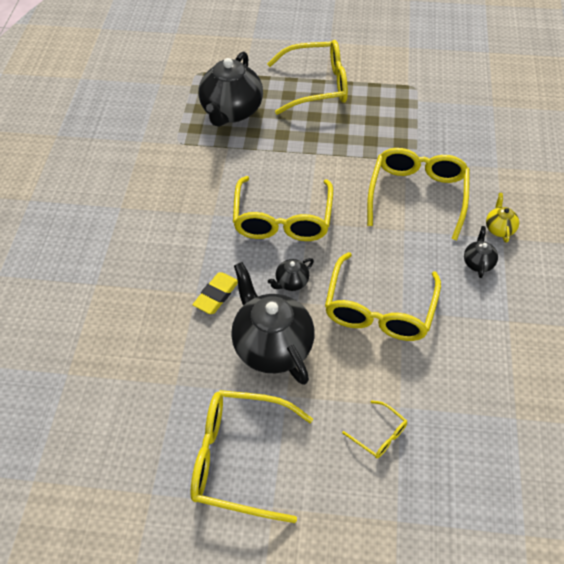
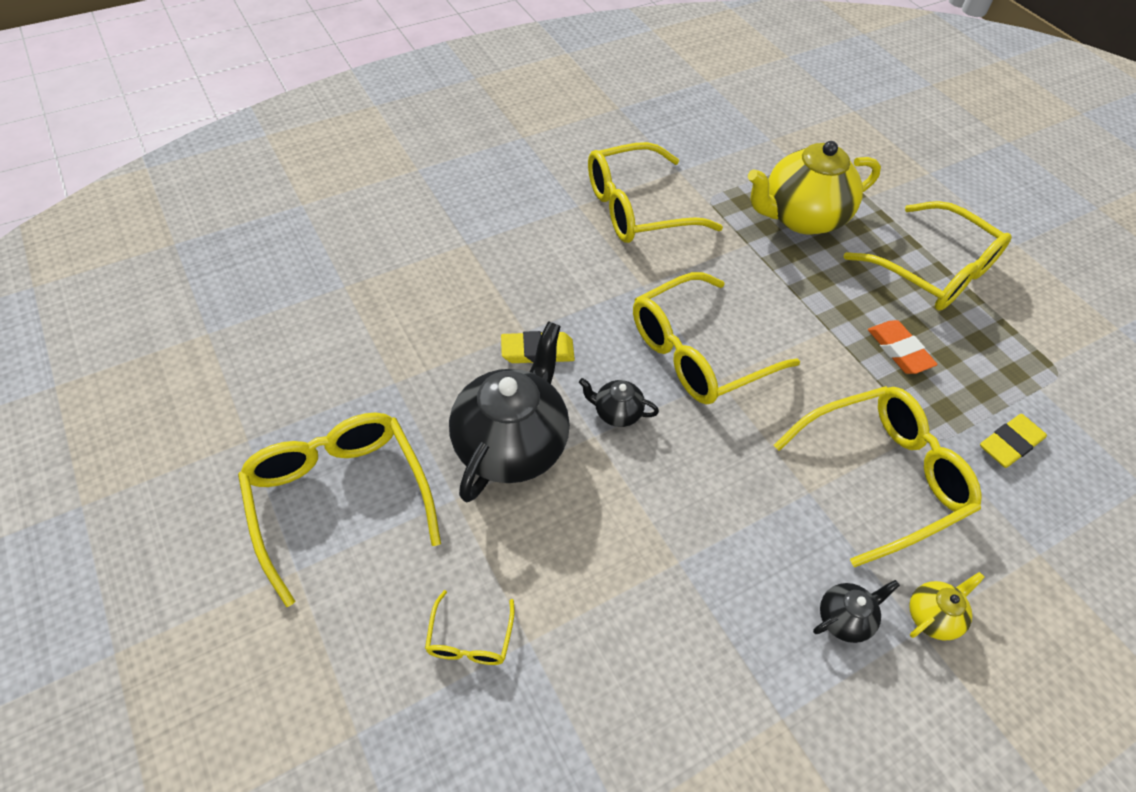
camera: 50 degrees right, 0 degrees up
(231, 112) = (801, 218): black teapot -> yellow teapot
(353, 135) = (899, 350): none -> orange eraser
(379, 310) = (658, 533): yellow glasses -> yellow glasses (637, 208)
(437, 134) = (1010, 443): none -> yellow eraser

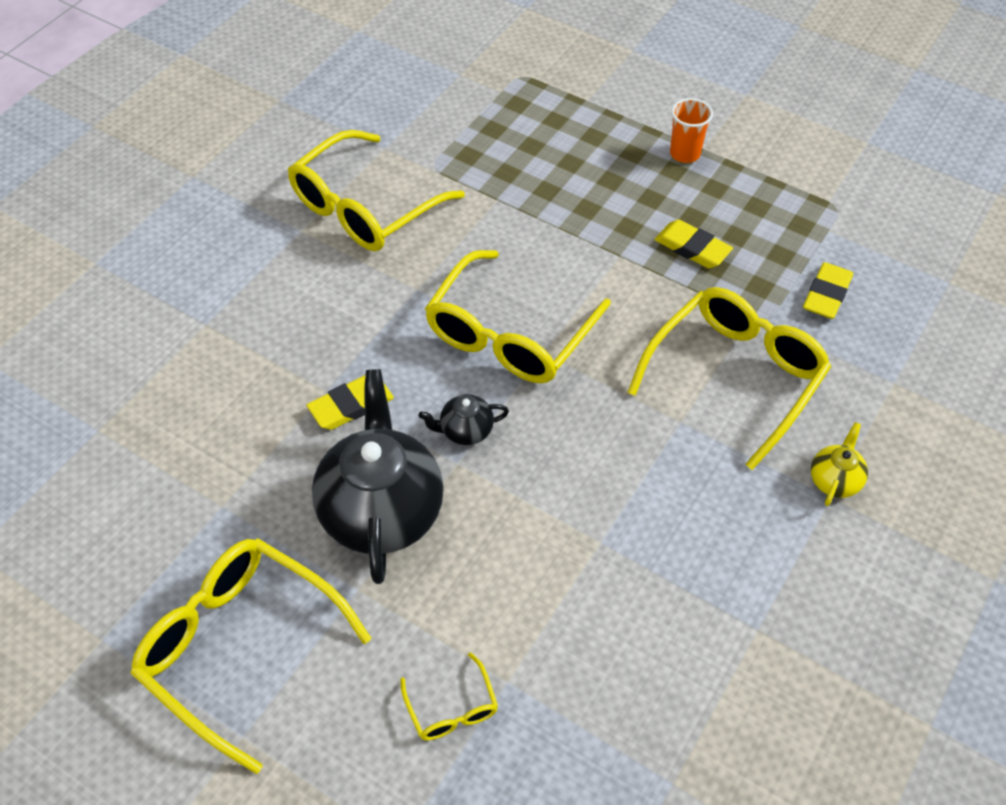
camera: 25 degrees left, 0 degrees up
(801, 218) = (534, 149): yellow teapot -> none
(844, 618) = (765, 519): black teapot -> none
(899, 350) = (692, 248): orange eraser -> yellow eraser
(933, 271) = (684, 154): yellow glasses -> orange cup

